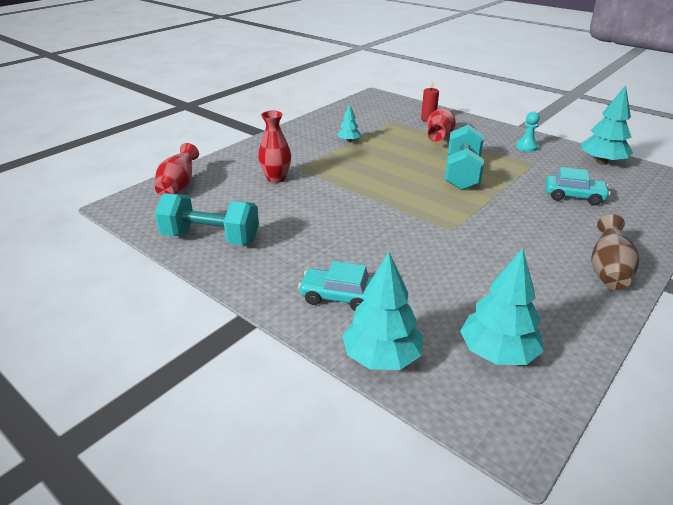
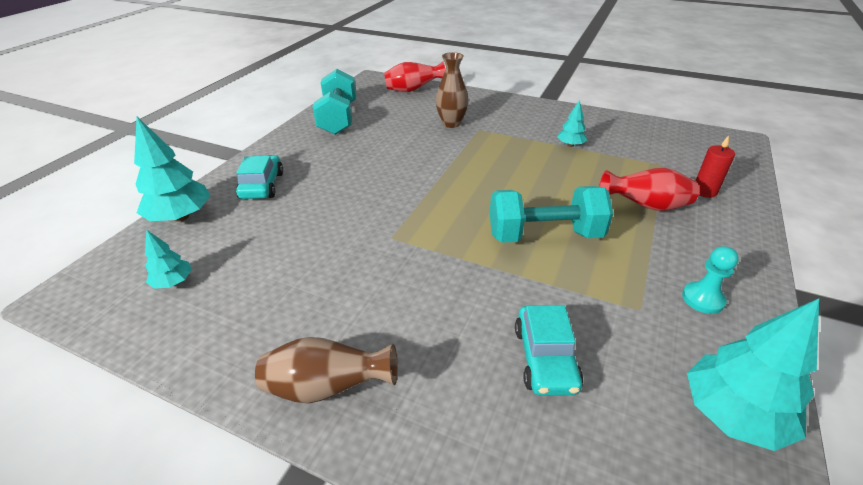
camera: 75 degrees right, 5 degrees up
(276, 178) = (451, 123): red vase -> brown vase
(497, 353) = (173, 282): turquoise tree -> turquoise tree, size x0.53

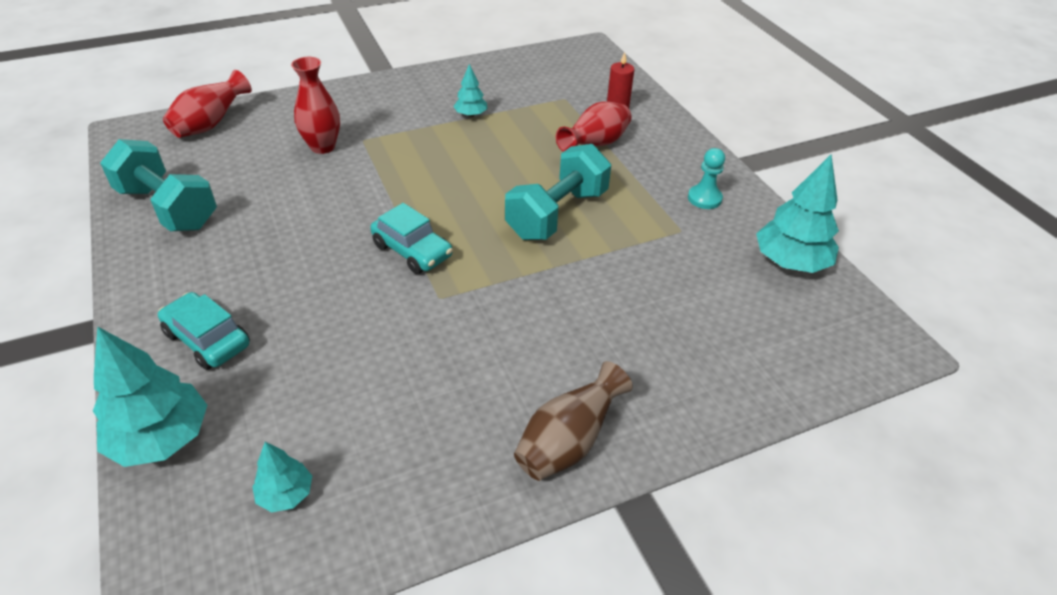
camera: 50 degrees left, 5 degrees up
(451, 123) = (323, 147): brown vase -> red vase
(545, 358) = (671, 306): turquoise car -> turquoise car (412, 251)

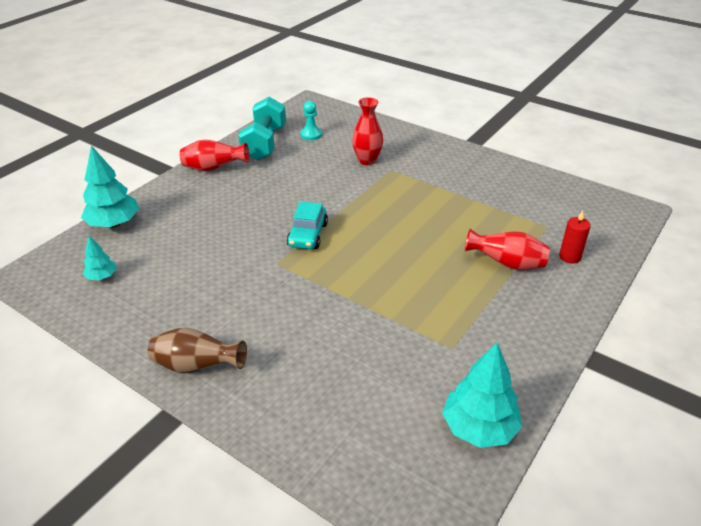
camera: 60 degrees right, 5 degrees down
(207, 339) = (183, 203): turquoise car -> none
(211, 124) = (344, 119): red vase -> red vase (214, 168)
(471, 115) = (469, 196): turquoise tree -> none
(557, 214) = (404, 278): turquoise dumbbell -> none
(704, 198) = (508, 347): turquoise pawn -> turquoise pawn (311, 135)

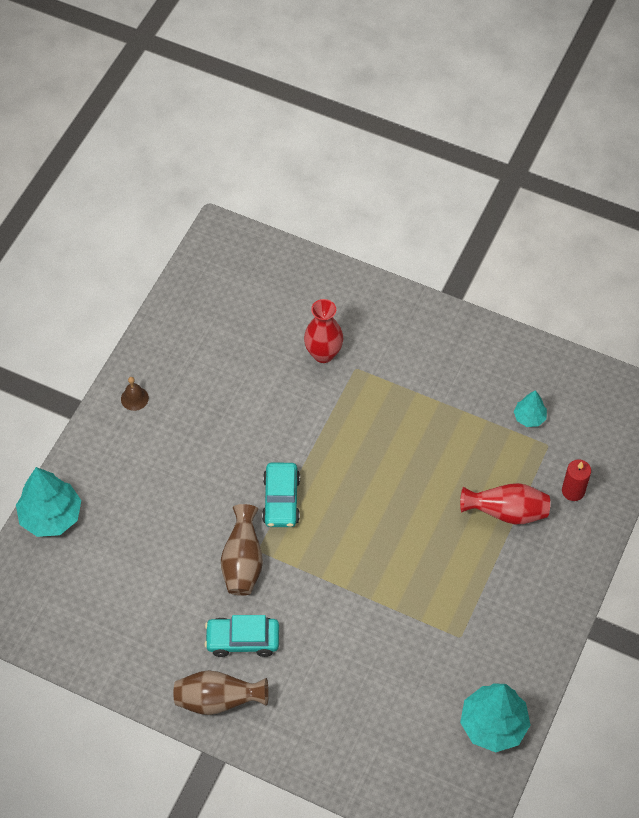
camera: 10 degrees left, 20 degrees up
(102, 277) = (73, 600): turquoise tree -> turquoise tree (529, 417)
(214, 168) = (134, 398): red vase -> brown bell
(239, 323) = (242, 640): none -> turquoise car
(260, 269) = (243, 562): none -> brown vase
(264, 143) = (184, 337): turquoise dumbbell -> none
(311, 135) = (240, 309): turquoise pawn -> none

